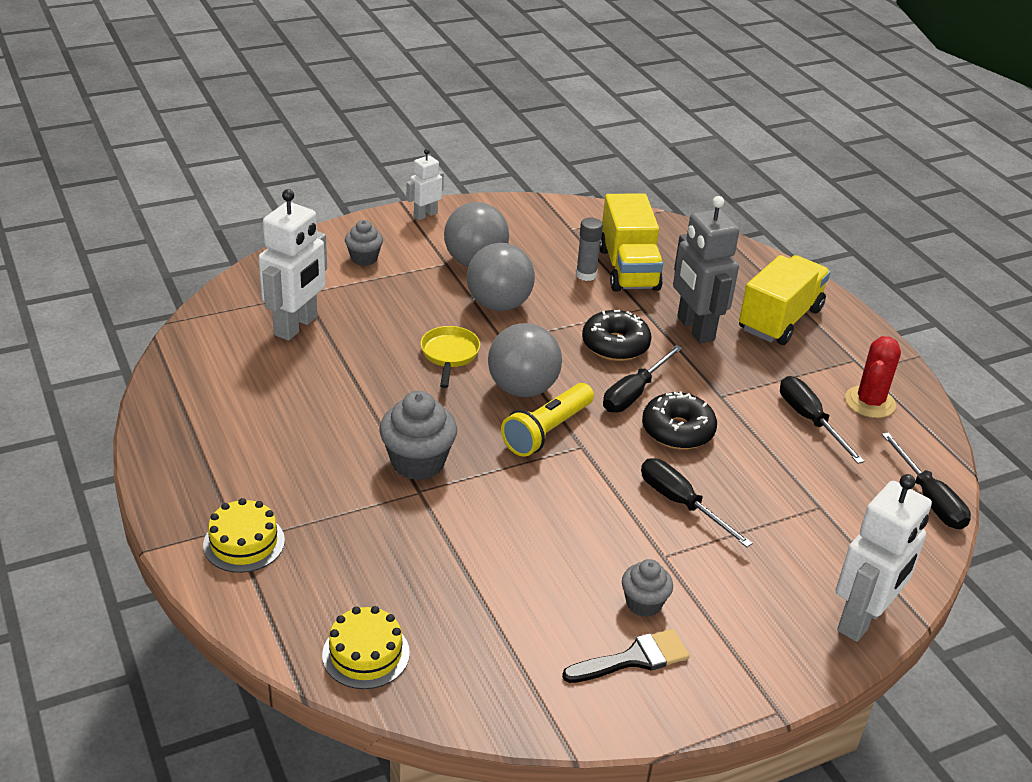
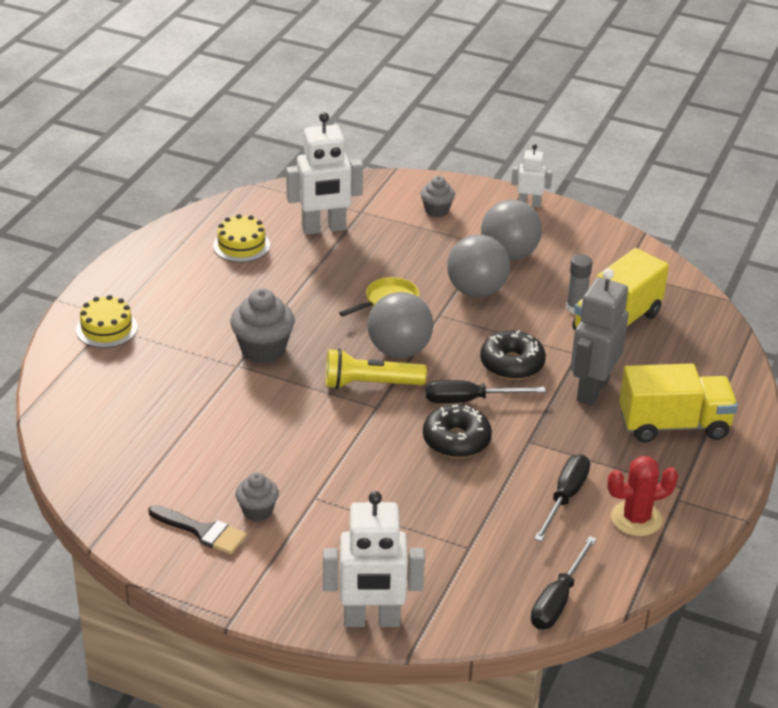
camera: 50 degrees right, 0 degrees up
(366, 654) = (76, 423): yellow cake -> yellow cake (241, 245)
(681, 503) = (379, 480): black screwdriver -> none

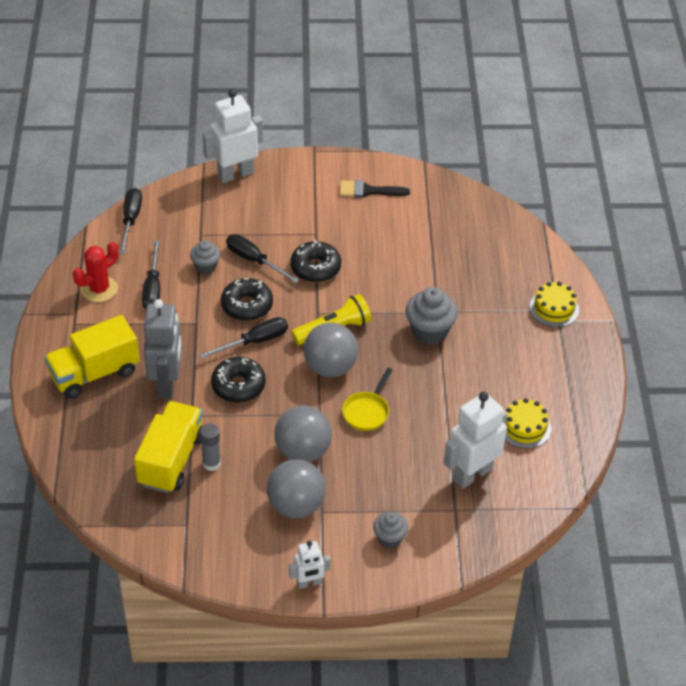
camera: 155 degrees right, 10 degrees up
(257, 511) = (345, 213): grey cupcake -> grey cupcake (206, 266)
(344, 456) = (315, 268): none -> black donut
(416, 490) = (254, 260): none -> black screwdriver

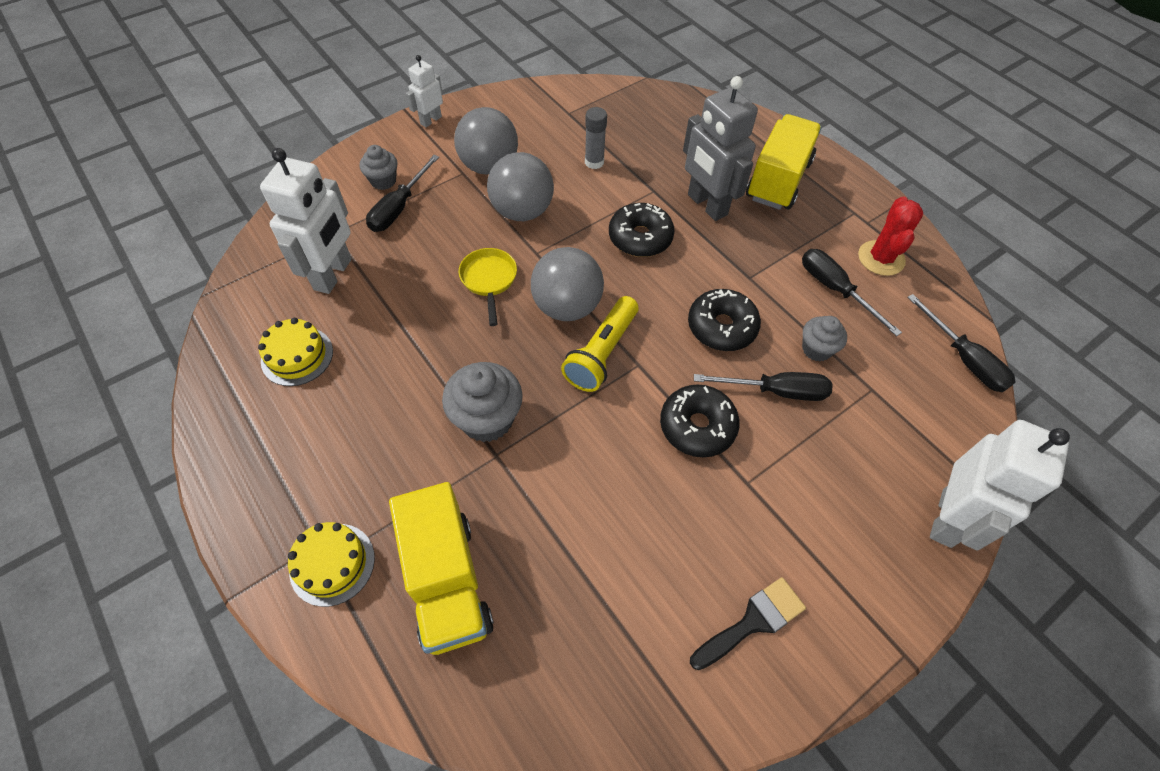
camera: 145 degrees right, 10 degrees up
(171, 460) = (630, 148): yellow truck -> yellow truck (447, 581)
(254, 342) = (671, 291): black screwdriver -> black screwdriver (399, 208)

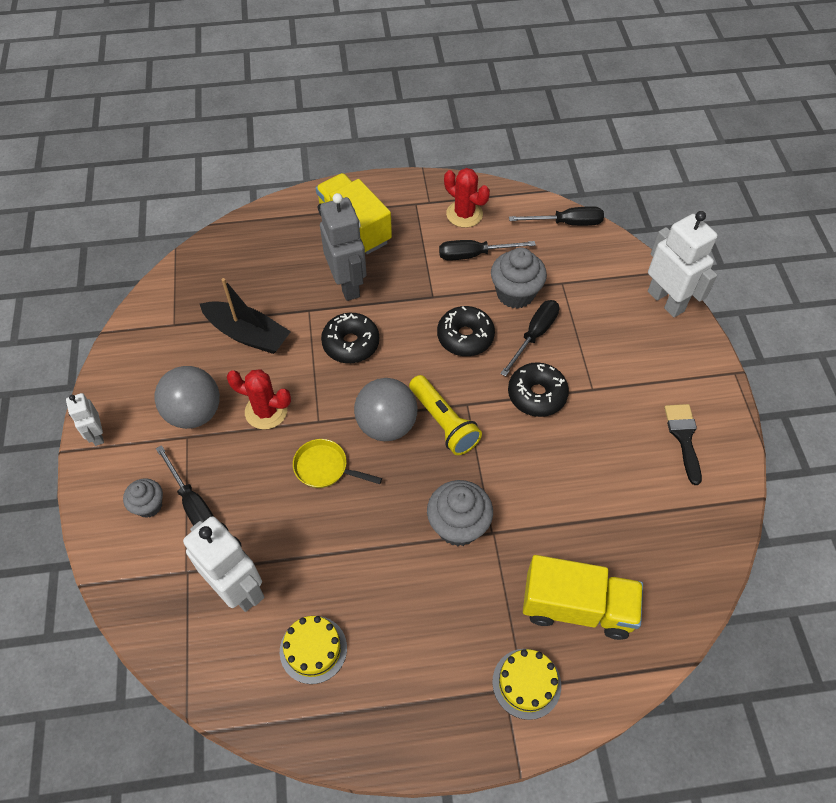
camera: 60 degrees left, 0 degrees up
(522, 211) = (266, 411): grey ball -> red cactus
(594, 162) = (247, 334): grey glue stick -> black boat
(706, 205) = (348, 284): grey robot -> grey robot turned 105 degrees counterclockwise
(816, 349) = (515, 294): grey cupcake -> grey cupcake, size x1.65

